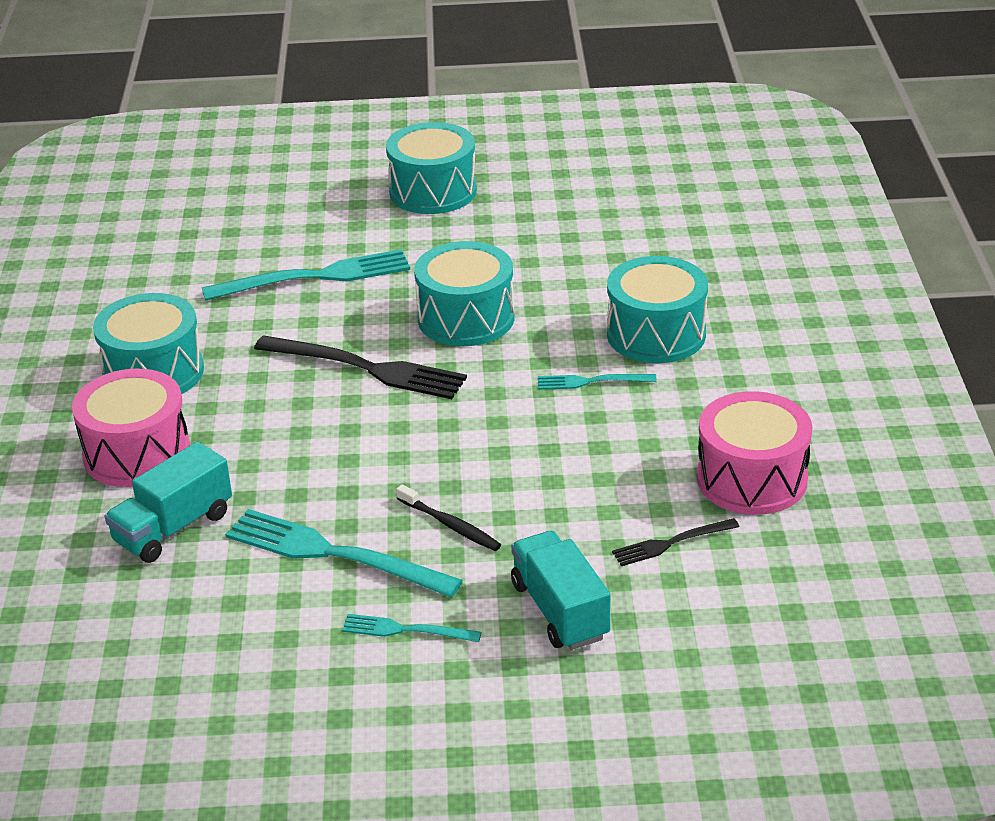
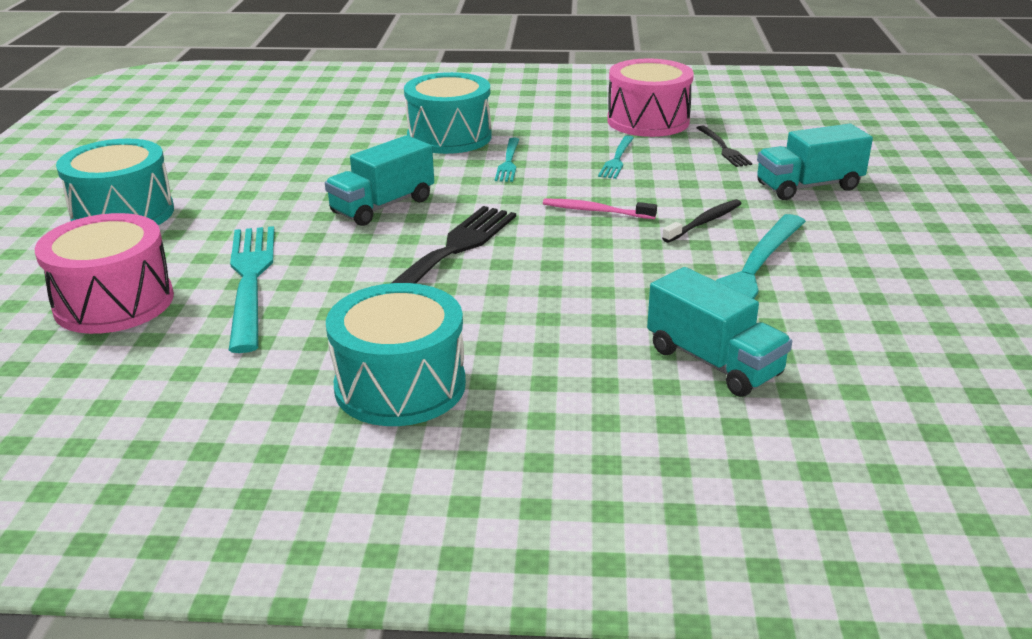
camera: 85 degrees left, 5 degrees down
(136, 453) = (570, 392): pink drum -> pink drum (114, 302)
(405, 630) = (847, 244): turquoise fork -> turquoise fork (617, 159)
(466, 318) = (383, 206): turquoise drum -> turquoise truck
(470, 449) = (595, 211): none -> pink toothbrush

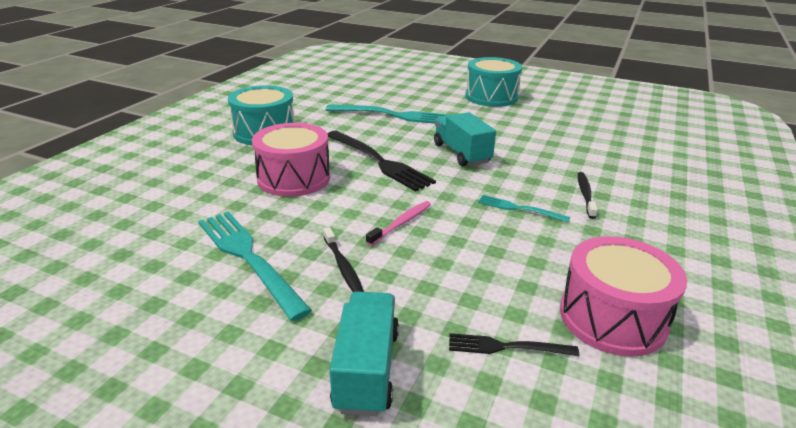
camera: 110 degrees right, 0 degrees up
(114, 302) = (396, 92): pink drum -> pink drum (294, 178)
(449, 137) = (585, 195): turquoise drum -> black toothbrush
(617, 159) = (503, 263): turquoise fork -> none
(713, 362) = (178, 208): turquoise truck -> none

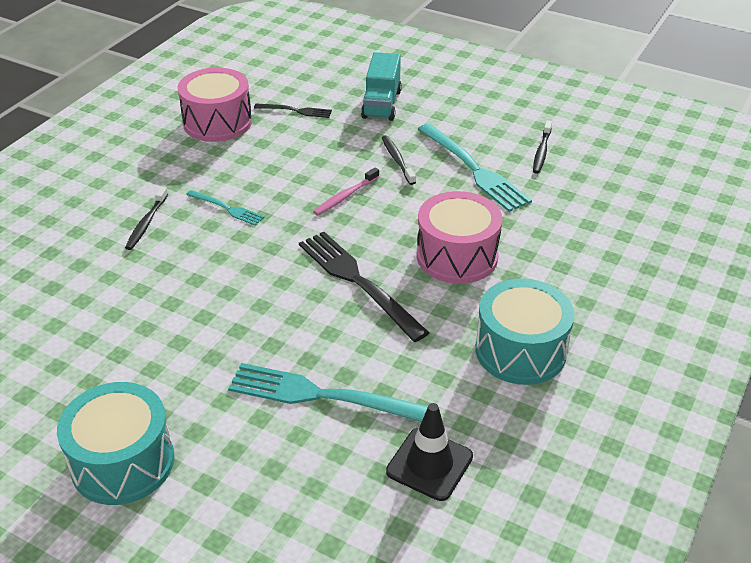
camera: 175 degrees left, 10 degrees up
(144, 286) = (541, 152): none -> black toothbrush
(333, 98) = (429, 464): none -> black traffic cone
(461, 153) = (249, 294): turquoise truck -> none

